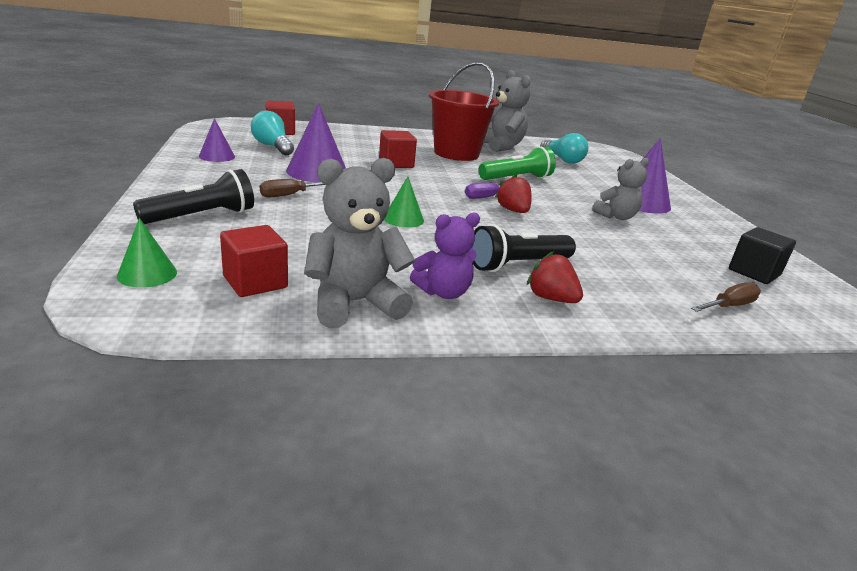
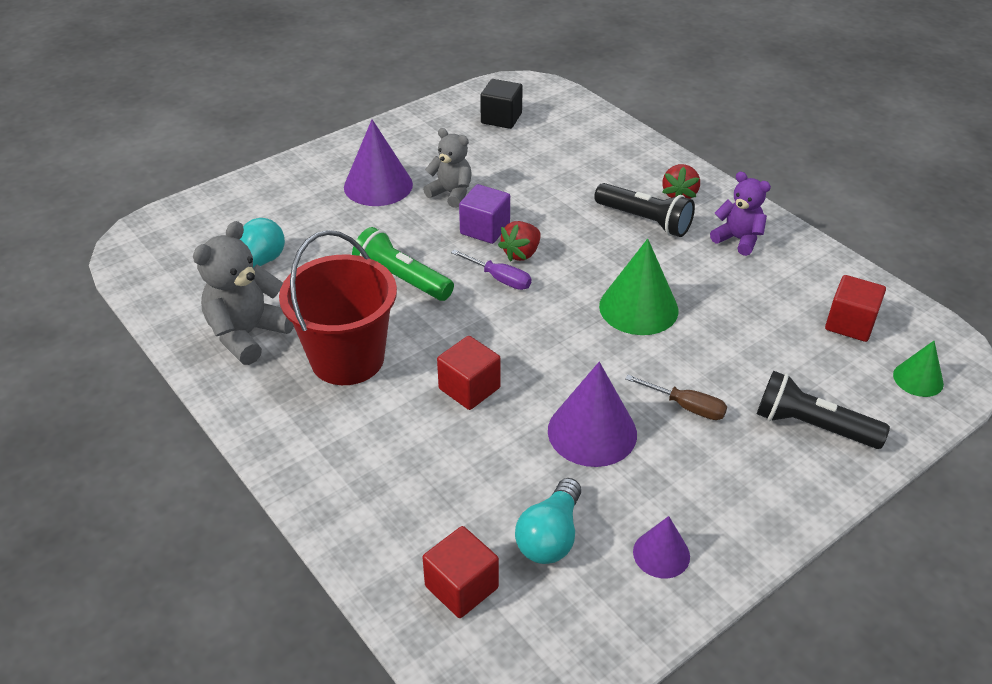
camera: 115 degrees left, 15 degrees up
(354, 303) = (807, 269): grey teddy bear -> none
(403, 219) = (638, 308): green cone -> green cone, size x1.75
(556, 211) = (485, 229): none -> purple cube
(729, 306) = (585, 127): brown screwdriver -> none

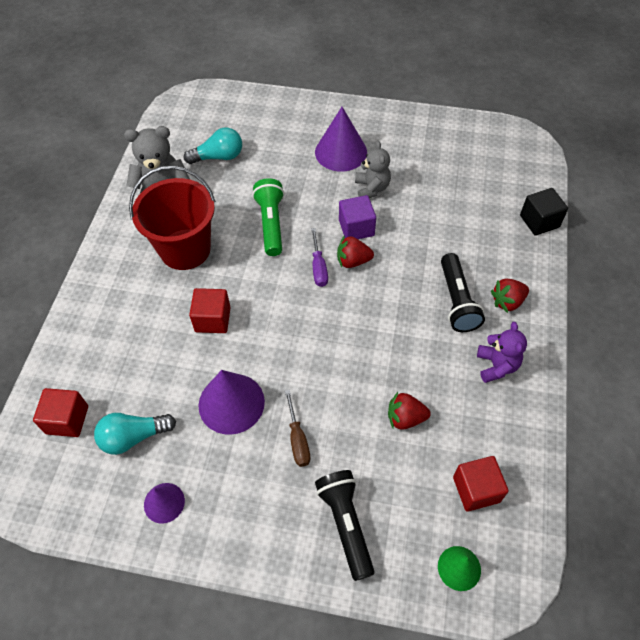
camera: 50 degrees right, 15 degrees up
(501, 118) = (476, 156): black cube -> black cube (539, 221)
(638, 308) = (365, 354): green cone -> none
(735, 323) = (405, 418): none -> red strawberry

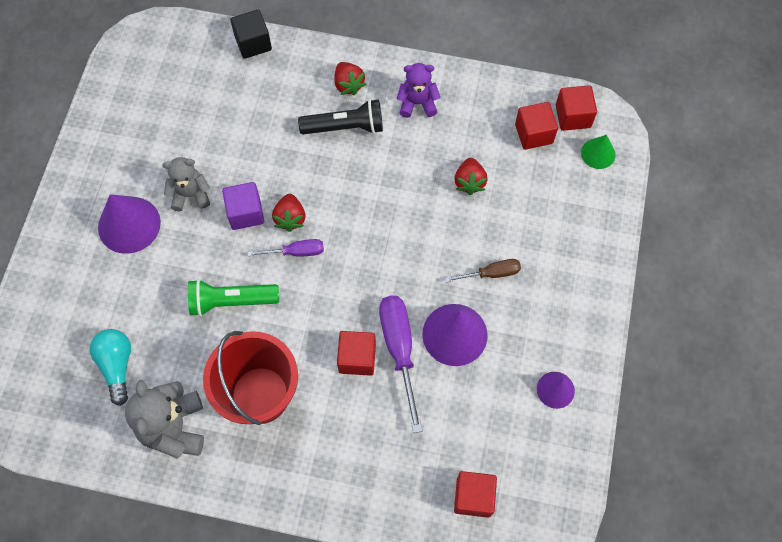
camera: 90 degrees left, 10 degrees up
(134, 437) = (491, 426): turquoise light bulb -> none
(218, 354) = (399, 350): none -> purple screwdriver
(346, 524) = (567, 235): black flashlight -> none
(508, 538) = (573, 116): none -> red cube

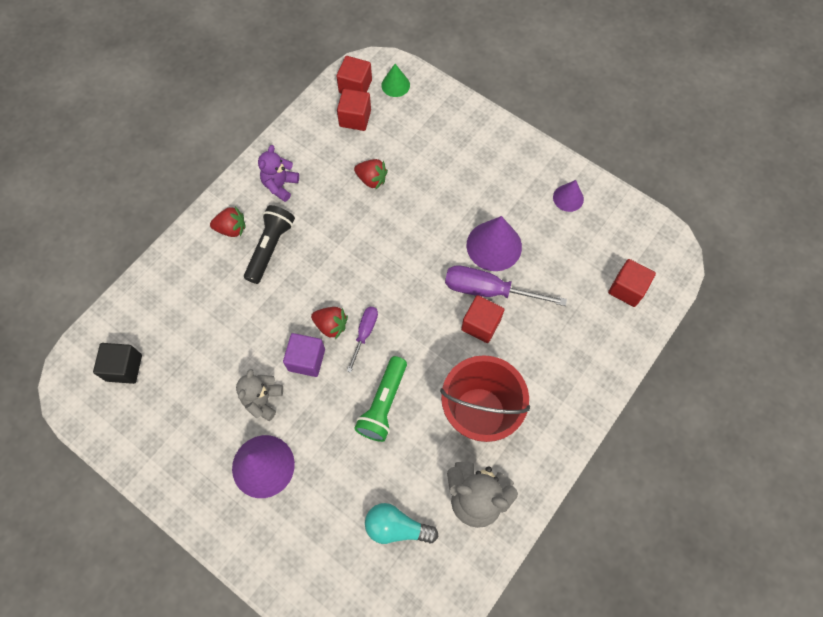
camera: 65 degrees left, 0 degrees up
(253, 43) = (142, 287): black cube -> black cube (124, 368)
(491, 273) = (456, 198): brown screwdriver -> none

